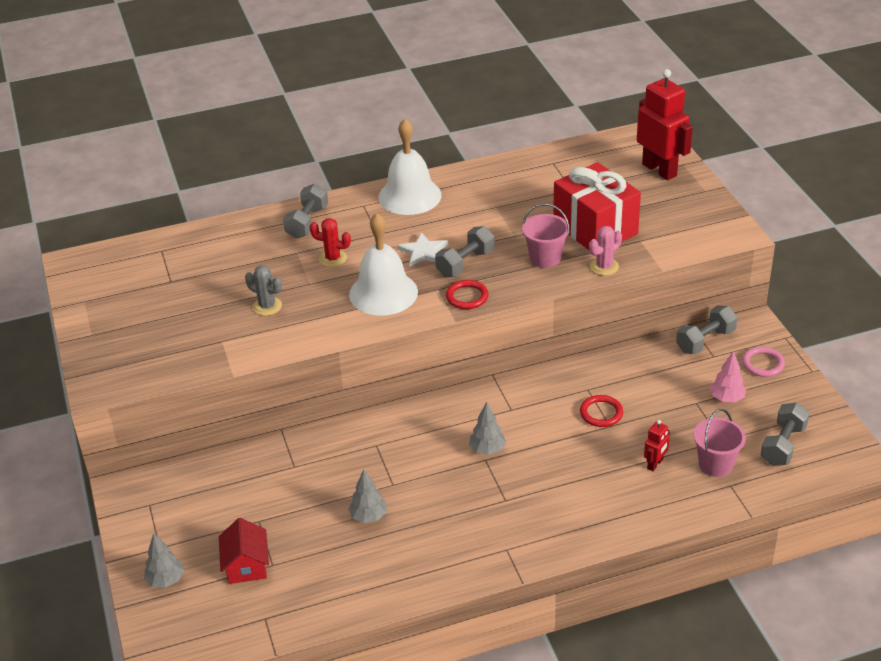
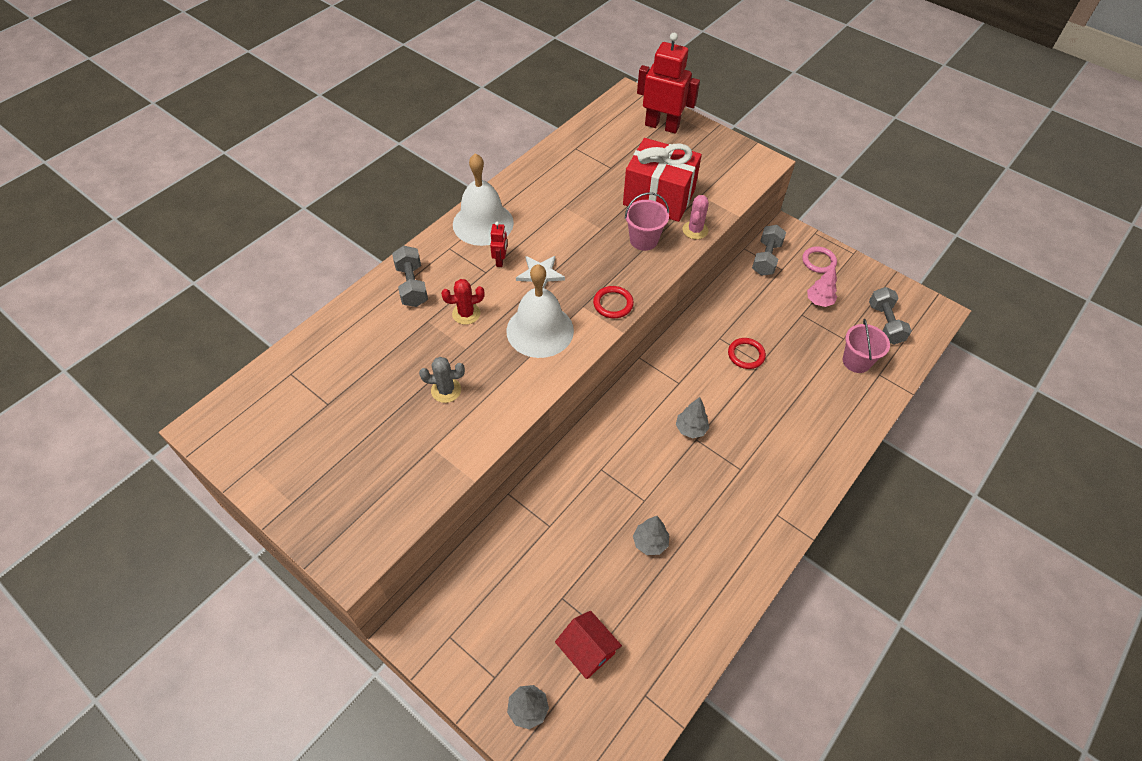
camera: 35 degrees left, 15 degrees up
(465, 263) = (584, 271): grey dumbbell -> none
(655, 464) = (817, 381): red robot -> red robot (500, 260)

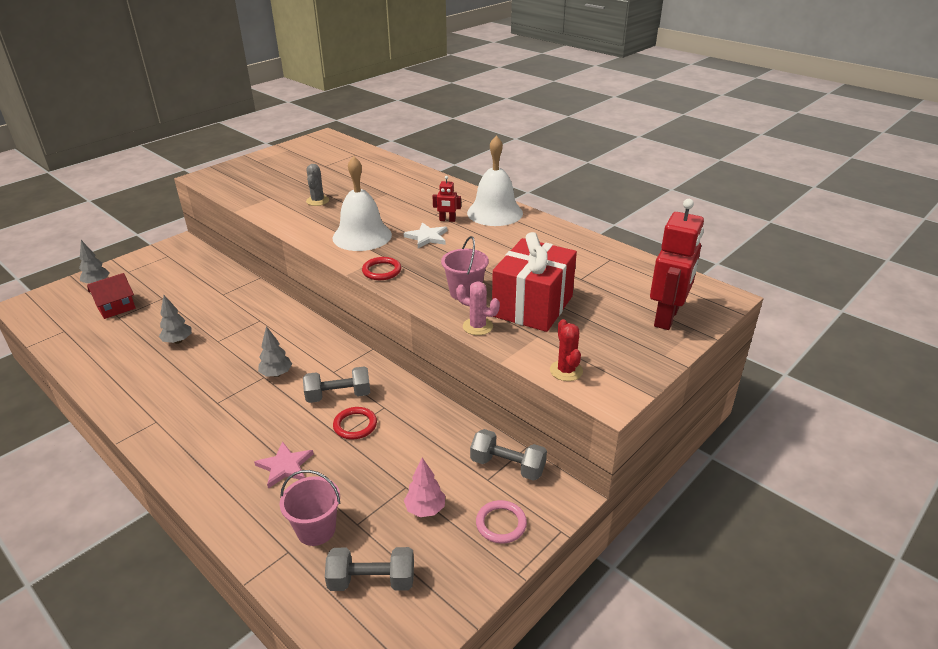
camera: 95 degrees right, 20 degrees down
(412, 285) = (425, 187): grey dumbbell -> grey dumbbell (338, 396)
(466, 314) = (390, 207): red cactus -> red cactus (566, 371)
(803, 394) = (285, 466): none -> pink star

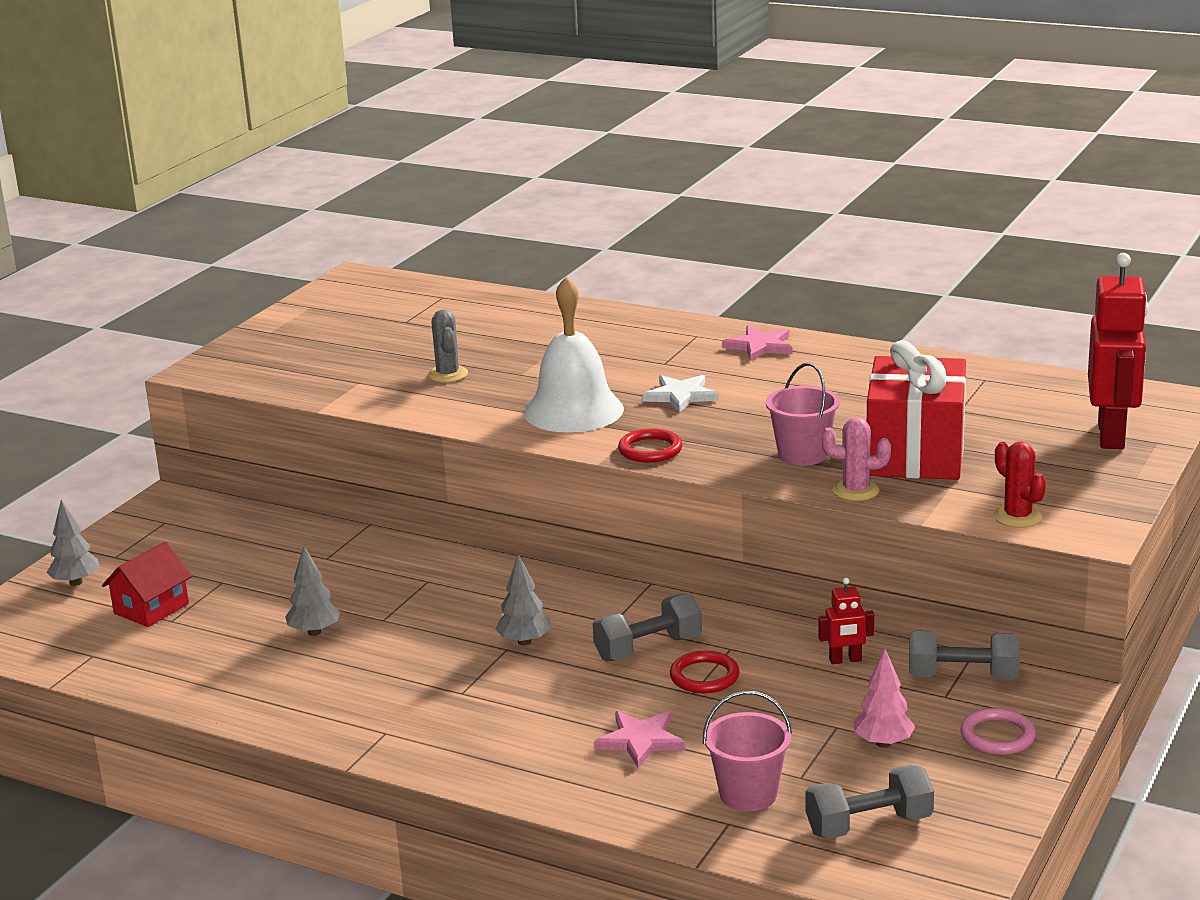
camera: 15 degrees left, 10 degrees down
(447, 220) = (692, 368): red robot -> red robot (845, 660)
(495, 212) = (760, 346): white bell -> pink star

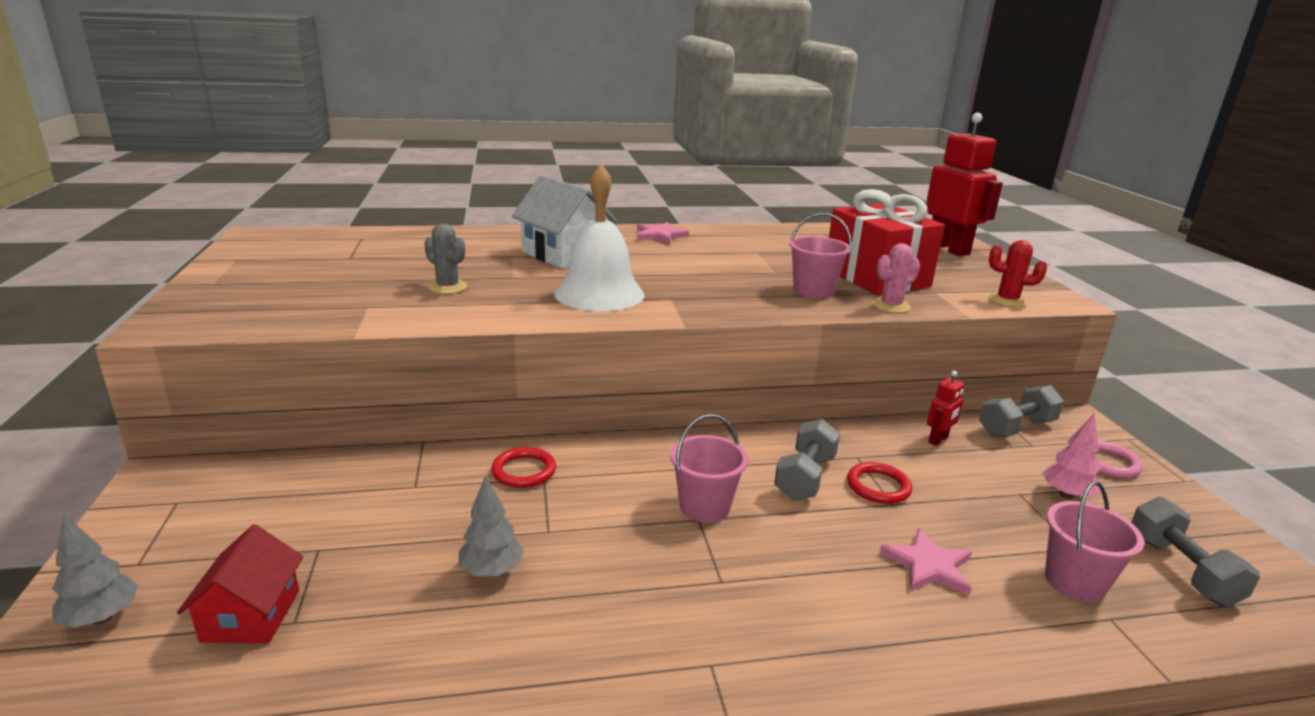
camera: 40 degrees left, 0 degrees up
(524, 642) = (704, 506): grey tree -> pink bucket
(611, 354) = (564, 254): none -> white house
(650, 450) = (706, 309): red ring -> red ring (524, 471)
(681, 396) = (662, 271): white star -> none
(869, 825) = (1181, 570): grey dumbbell -> grey dumbbell turned 45 degrees counterclockwise

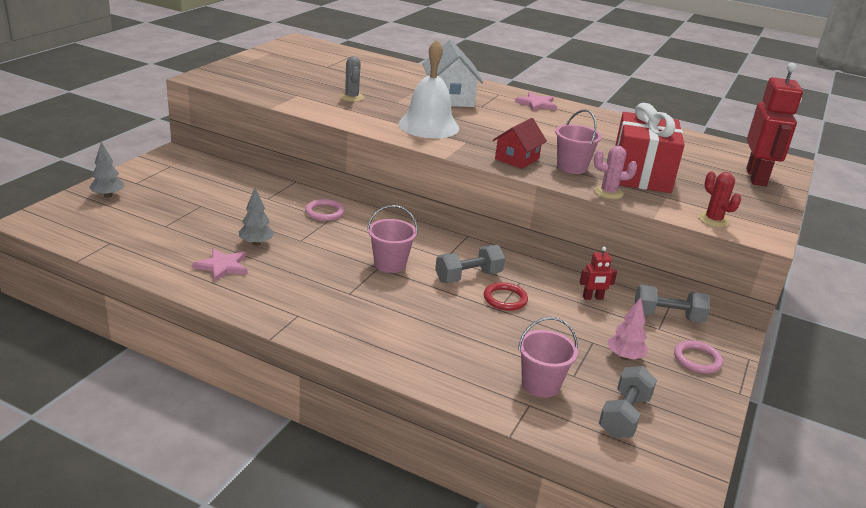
camera: 35 degrees right, 5 degrees up
(251, 615) = (153, 217): red house -> red house (517, 159)
(524, 471) = (324, 212): red ring -> pink ring
(928, 565) = (466, 339): pink star -> pink star (222, 266)

